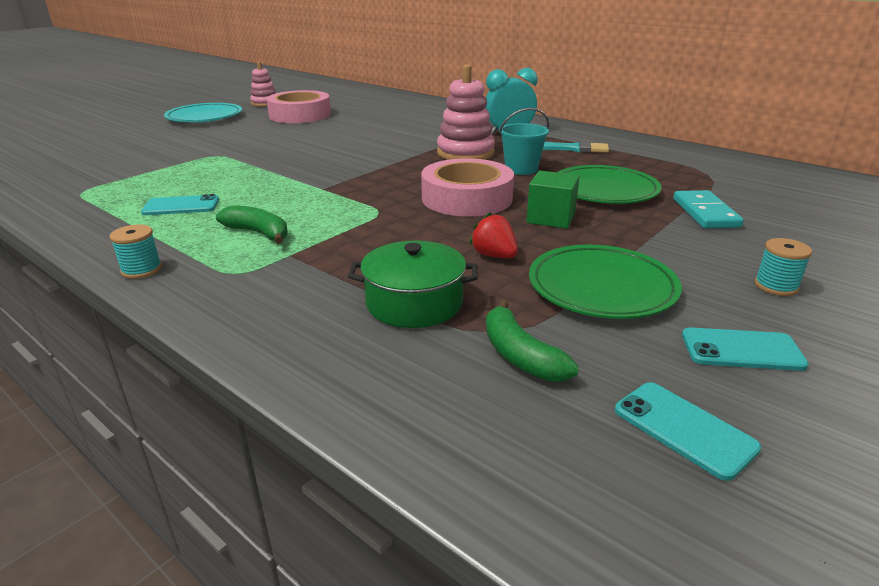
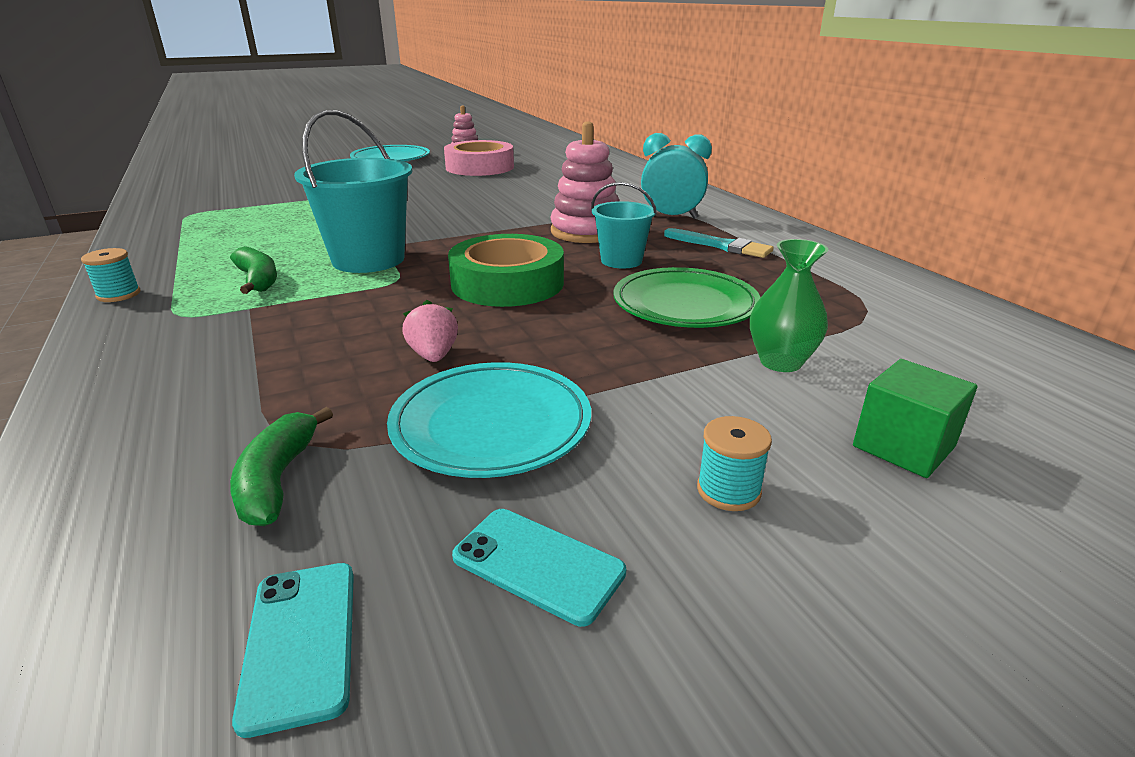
camera: 25 degrees right, 0 degrees up
(181, 206) = (240, 241): turquoise phone -> none
(329, 201) = (368, 260): none -> turquoise bucket
(414, 303) = (274, 387): green pot -> none
(467, 198) = (507, 283): pink tape -> green tape
(494, 256) = (433, 355): red strawberry -> pink strawberry
(551, 218) = (565, 326): green cube -> green cube (903, 446)
(601, 288) = (491, 426): green plate -> turquoise plate
(705, 213) = (780, 362): turquoise domino -> green vase

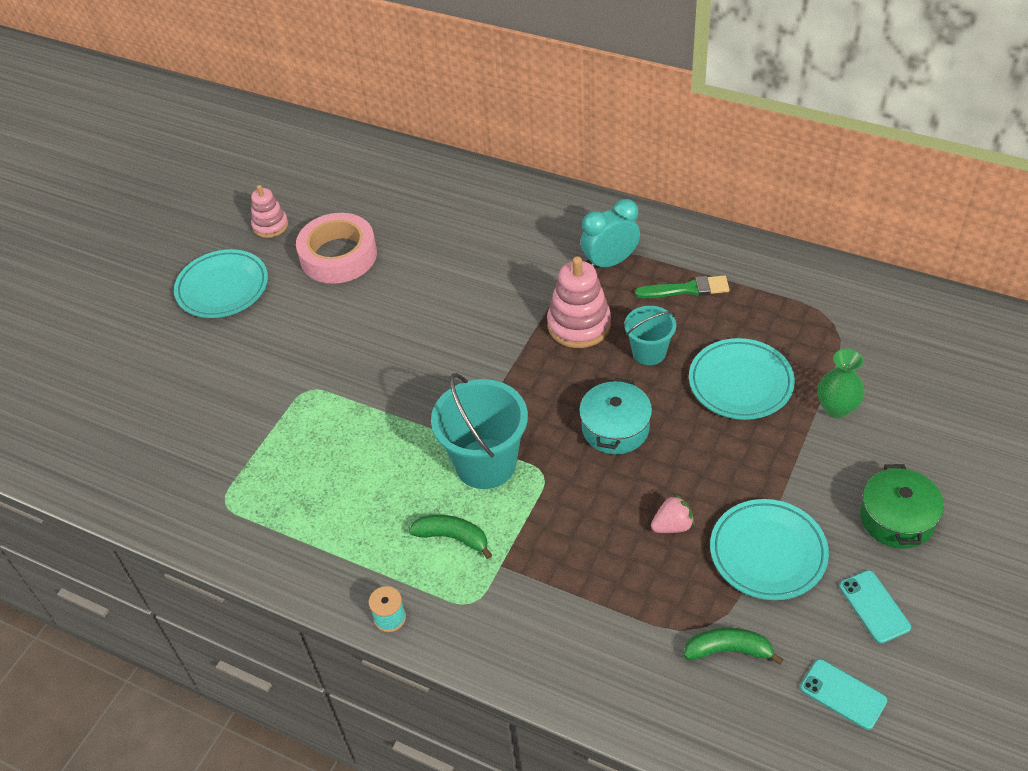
camera: 35 degrees left, 20 degrees up
(277, 479) = (728, 650): green banana -> green banana turned 135 degrees clockwise
(433, 355) = (672, 526): pink strawberry -> pink strawberry turned 120 degrees clockwise
(507, 283) = (615, 428): green tape -> turquoise pot
(538, 565) = (874, 606): turquoise phone -> turquoise phone turned 75 degrees clockwise
(685, 305) = (740, 383): green plate -> turquoise plate
(721, 246) = (686, 289): turquoise brush -> green brush
(728, 491) = (897, 518): turquoise spool -> green pot
(903, 446) = (933, 441): green cube -> none

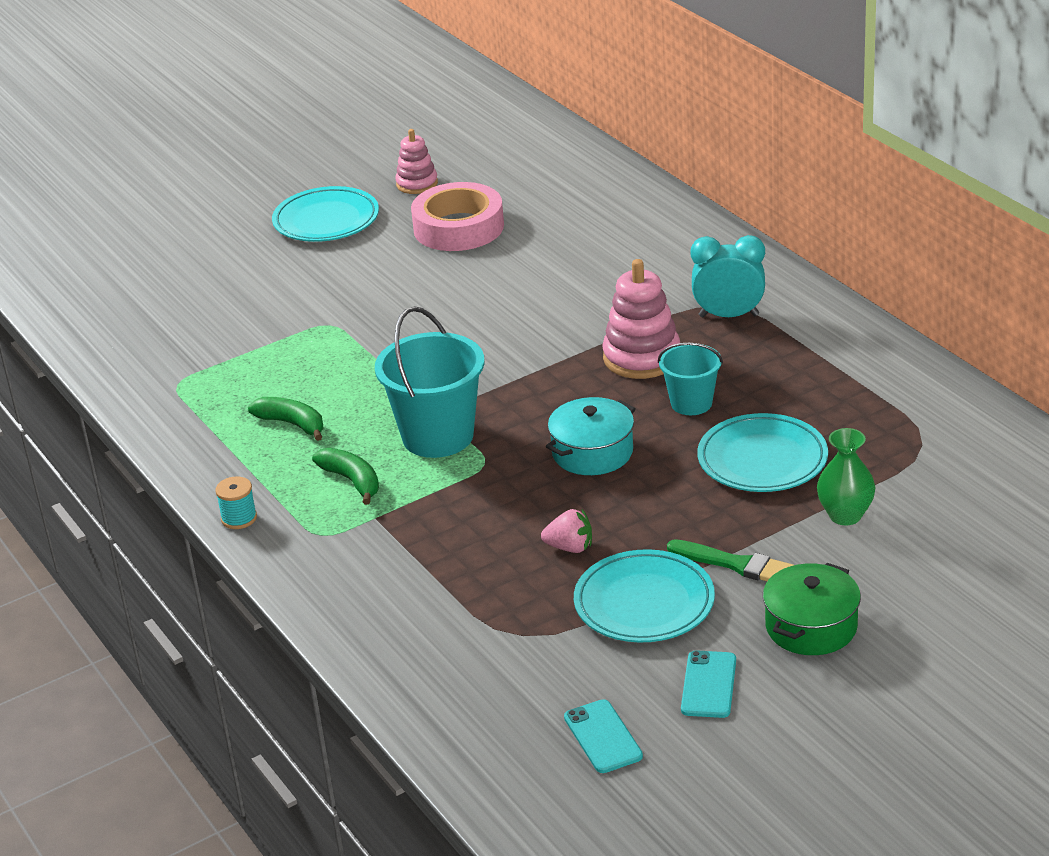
camera: 30 degrees right, 15 degrees down
(686, 289) = (788, 364): green brush -> green brush (736, 564)
(728, 650) = (525, 661): green banana -> green banana (292, 424)

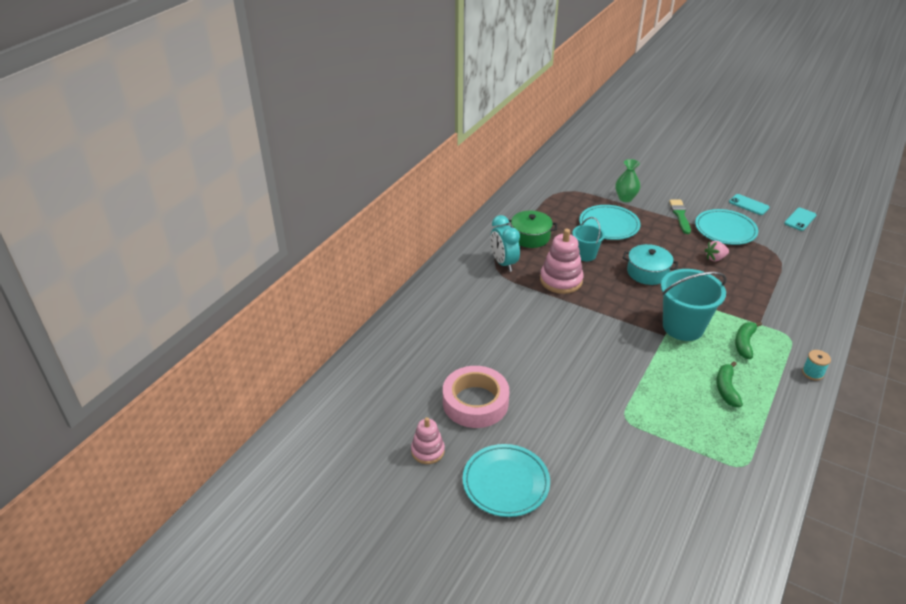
camera: 120 degrees left, 5 degrees up
(570, 547) = (715, 258): pink strawberry -> pink strawberry turned 90 degrees counterclockwise
(708, 685) = (748, 205): turquoise phone -> turquoise phone turned 60 degrees clockwise
(811, 626) = (695, 191): green pot -> green pot (530, 237)

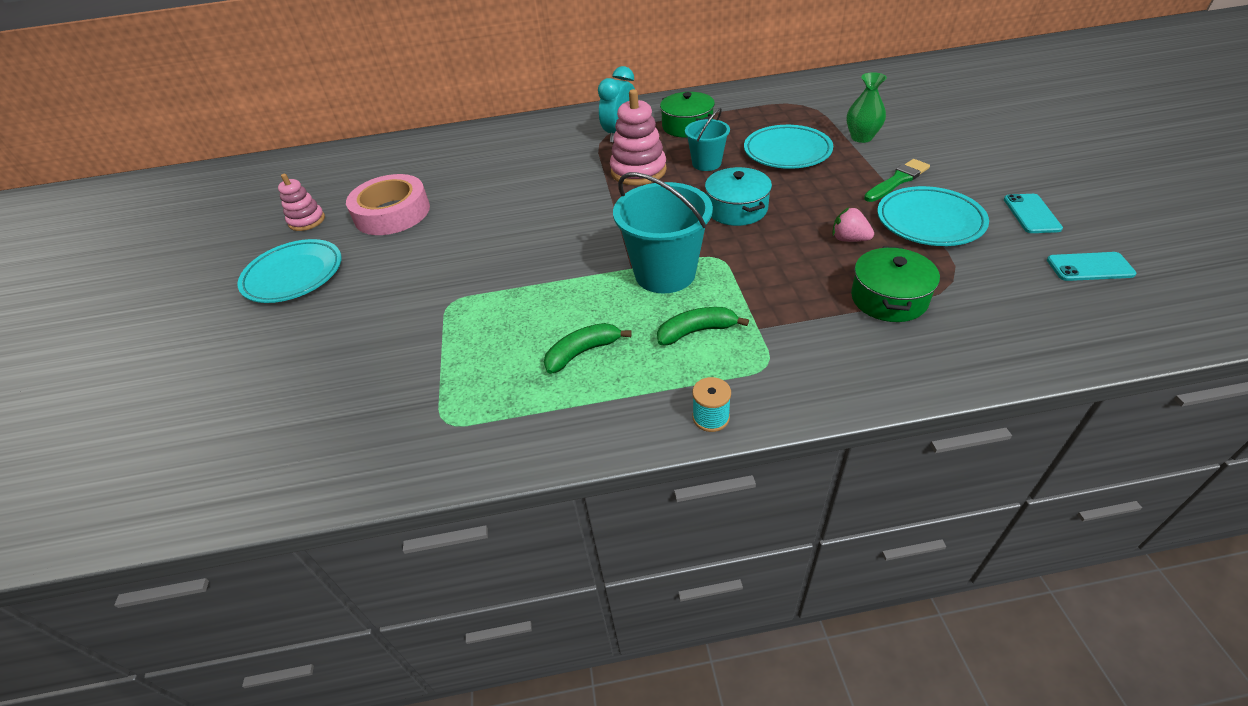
camera: 55 degrees right, 5 degrees up
(772, 277) = (889, 298): none -> green pot

